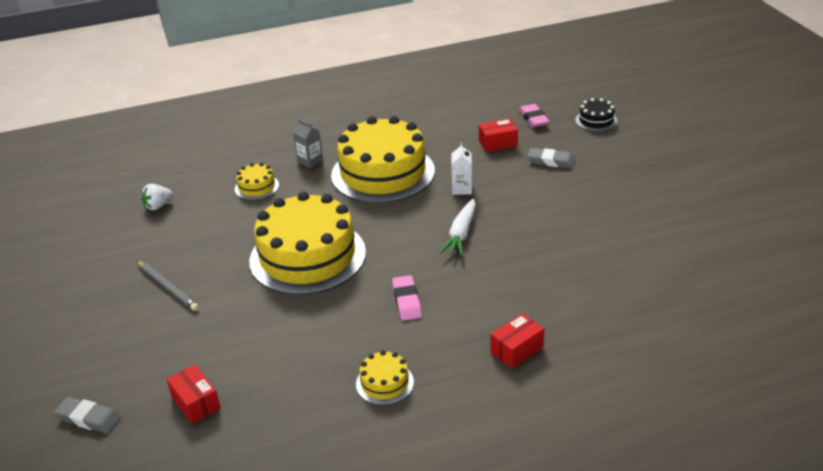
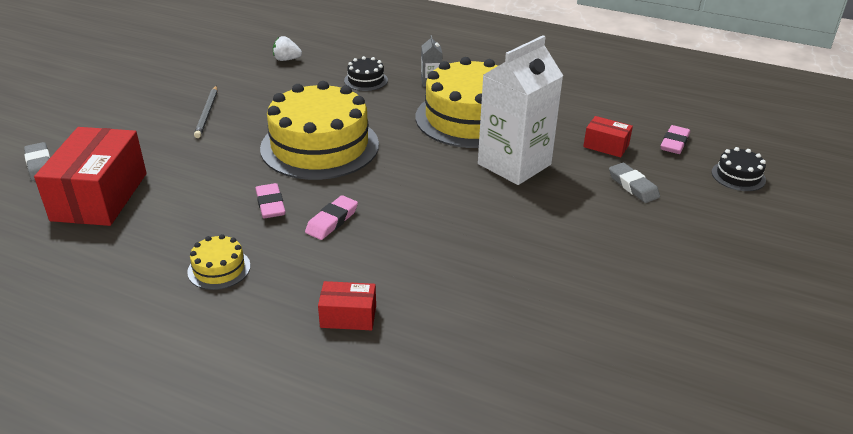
camera: 40 degrees right, 0 degrees up
(196, 403) = (100, 196): red box -> red box, size x2.08
(257, 187) = (366, 80): yellow cake -> black cake
(344, 319) = (270, 204): none -> pink eraser
(461, 234) = (456, 198): white carrot -> none
(462, 189) = (514, 164): white carton -> white carton, size x2.39

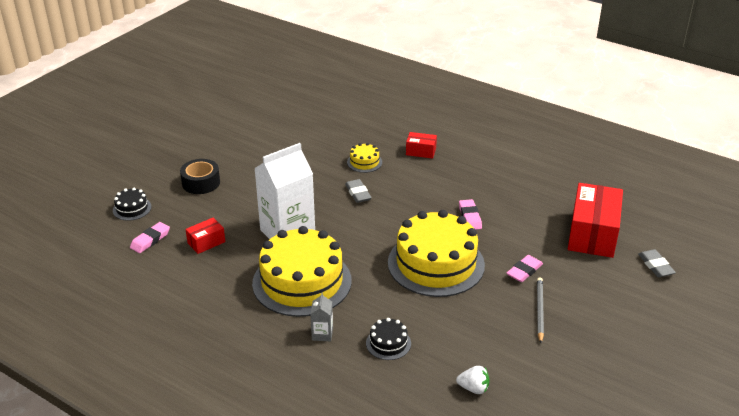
camera: 170 degrees left, 0 degrees up
(219, 269) = (495, 180): yellow cake -> yellow cake (364, 162)
(332, 221) = (428, 202): pink eraser -> pink eraser (524, 271)
(606, 146) = (206, 242): red box -> red box turned 75 degrees counterclockwise
(633, 186) = (213, 208): grey eraser -> grey eraser (358, 193)
(683, 220) = (201, 183): none -> black tape

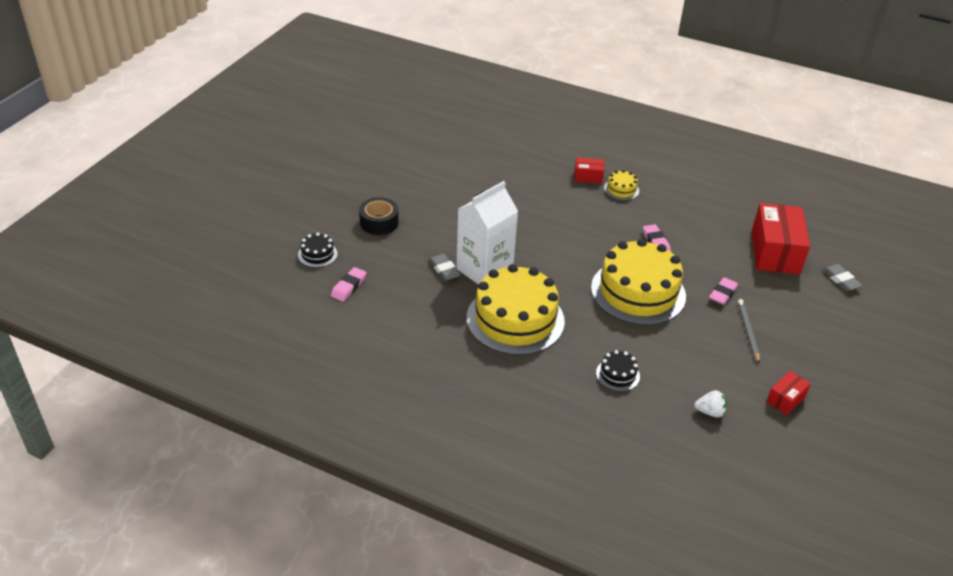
camera: 10 degrees left, 5 degrees up
(206, 242) = (406, 285): red box -> red box (786, 399)
(322, 334) = (552, 370): grey carton -> none
(358, 193) = (540, 224): grey eraser -> grey eraser (444, 270)
(364, 162) = (536, 191): yellow cake -> yellow cake (621, 189)

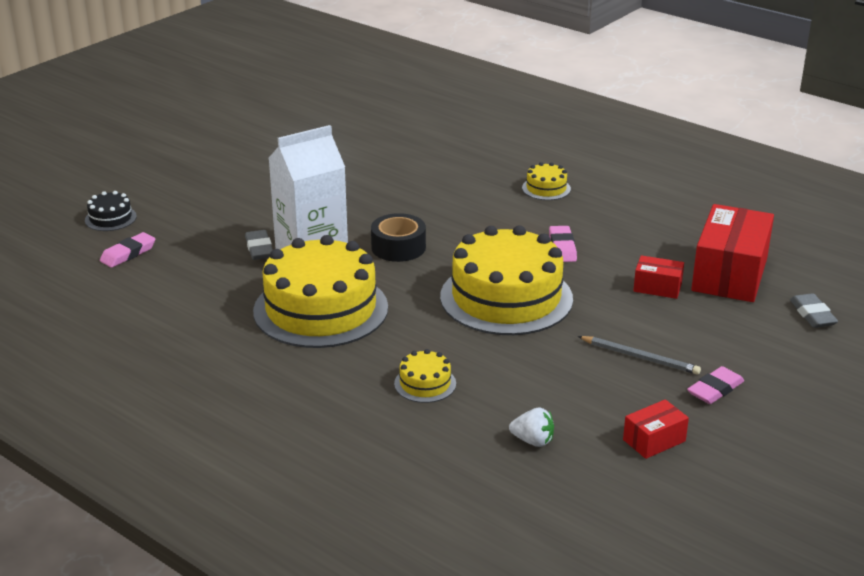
camera: 15 degrees right, 10 degrees down
(379, 222) = (206, 194): black tape -> black tape (398, 247)
(588, 177) = (508, 171): red box -> red box (657, 287)
(617, 374) = (425, 384): black cake -> yellow cake
(723, 293) = (627, 312): pink eraser -> pink eraser (715, 389)
(748, 331) = (640, 357): grey pencil -> grey pencil turned 105 degrees clockwise

